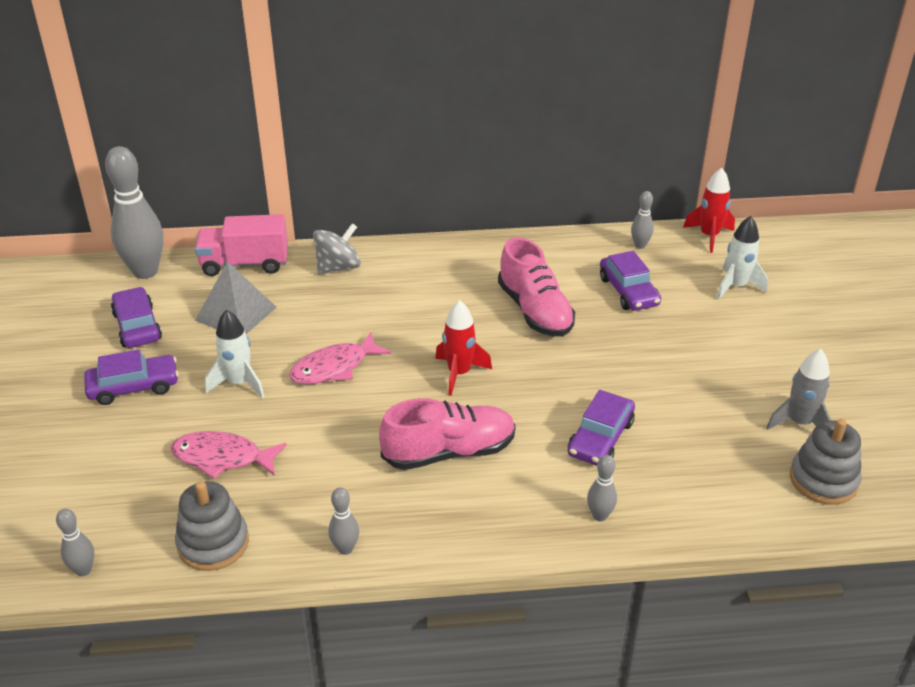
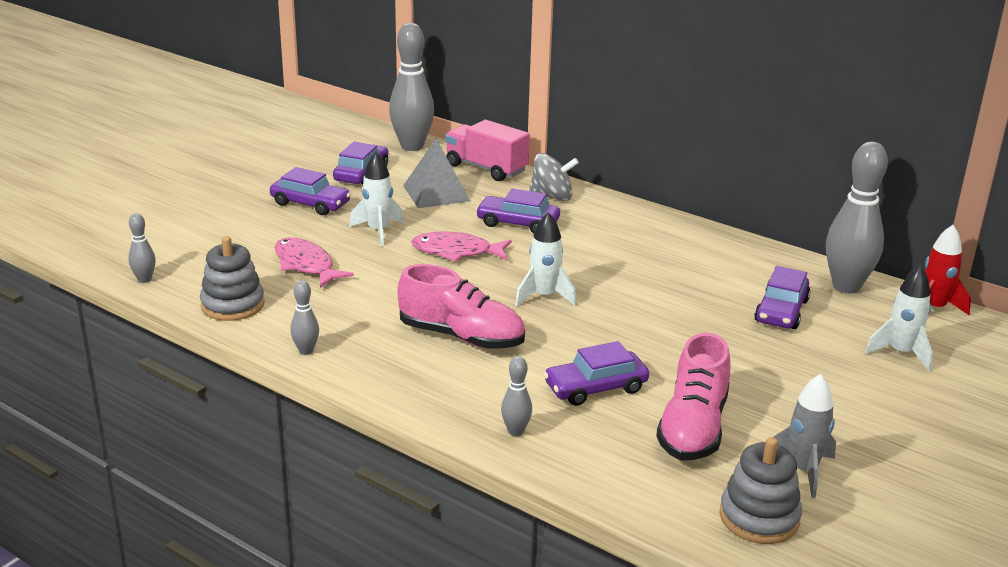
camera: 40 degrees right, 10 degrees down
(346, 310) = (518, 223): none -> purple car
(459, 373) = (544, 296): red rocket -> white rocket
(535, 311) = (671, 287): pink shoe -> pink shoe (693, 428)
(640, 245) = (846, 286): grey bowling pin -> grey bowling pin, size x2.16

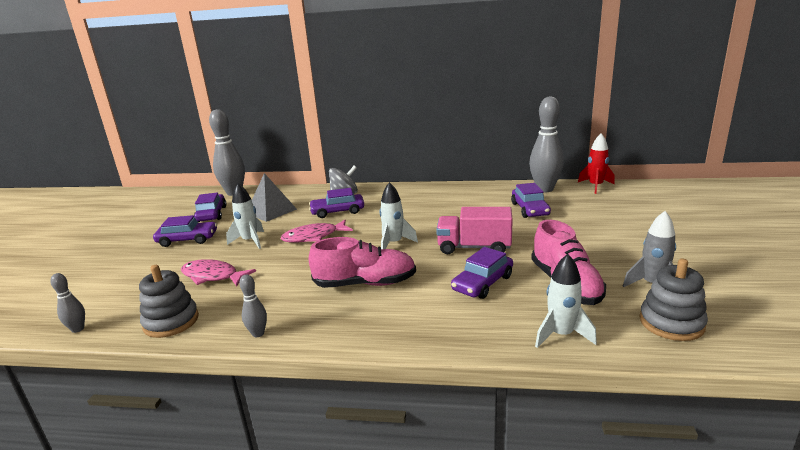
camera: 25 degrees left, 5 degrees down
(486, 168) = (291, 191): pink truck -> pink truck (474, 247)
(515, 431) = (464, 330): grey bowling pin -> none
(901, 353) = (611, 209): white rocket -> white rocket (561, 335)

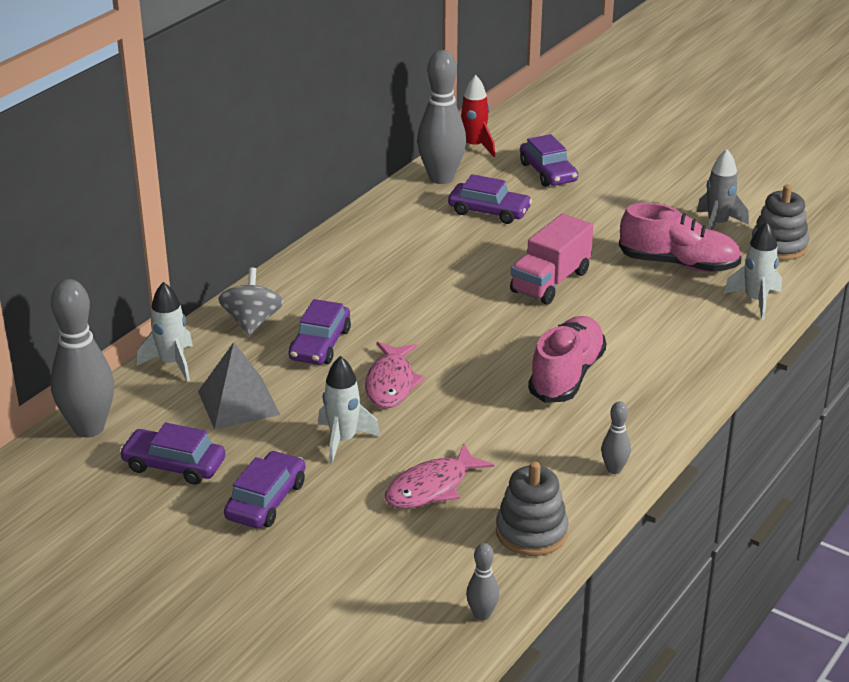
camera: 65 degrees left, 10 degrees up
(394, 243) = (481, 329): white rocket -> white rocket (172, 363)
(482, 283) = (634, 305): purple car -> purple car (548, 172)

